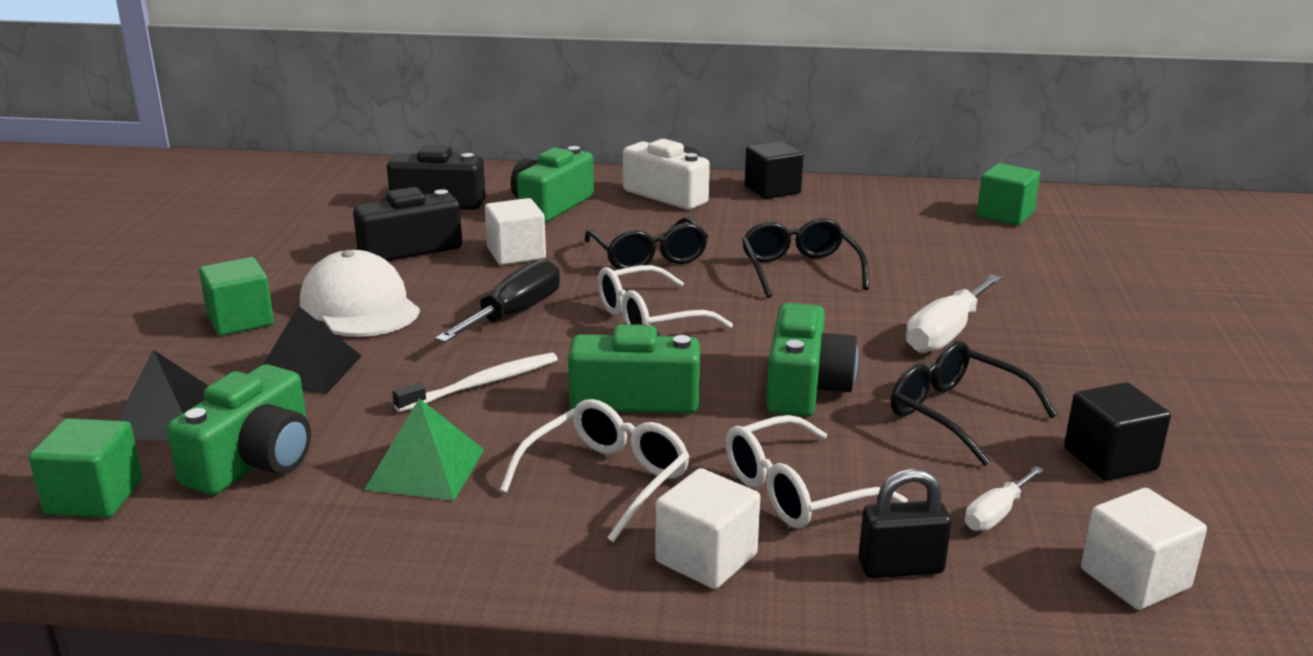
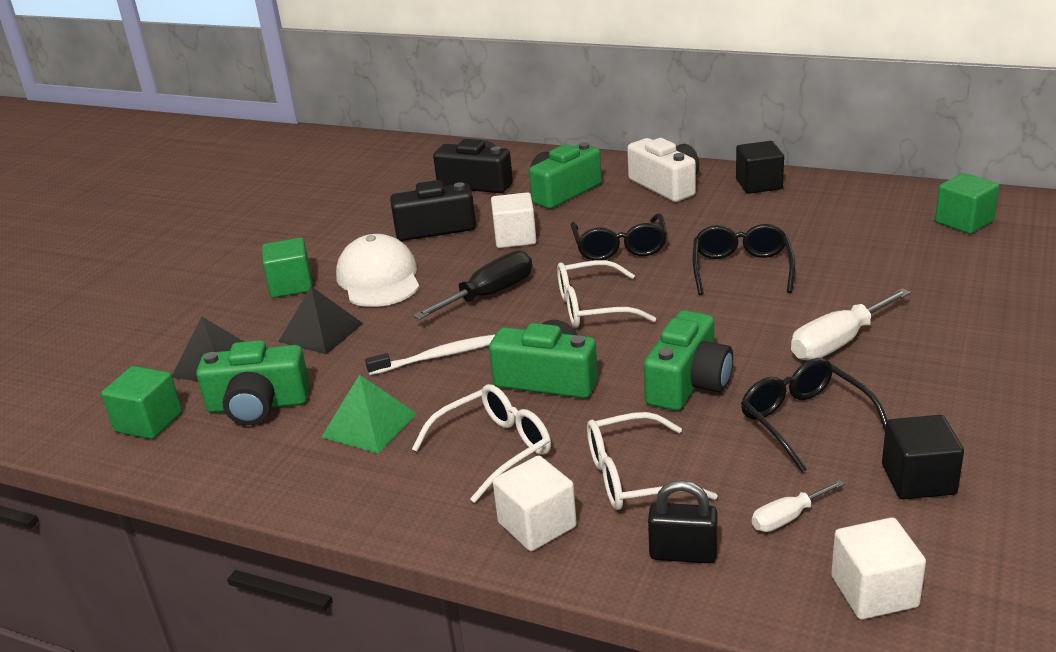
camera: 20 degrees right, 5 degrees up
(254, 461) = (258, 405): green camera -> green camera turned 45 degrees clockwise

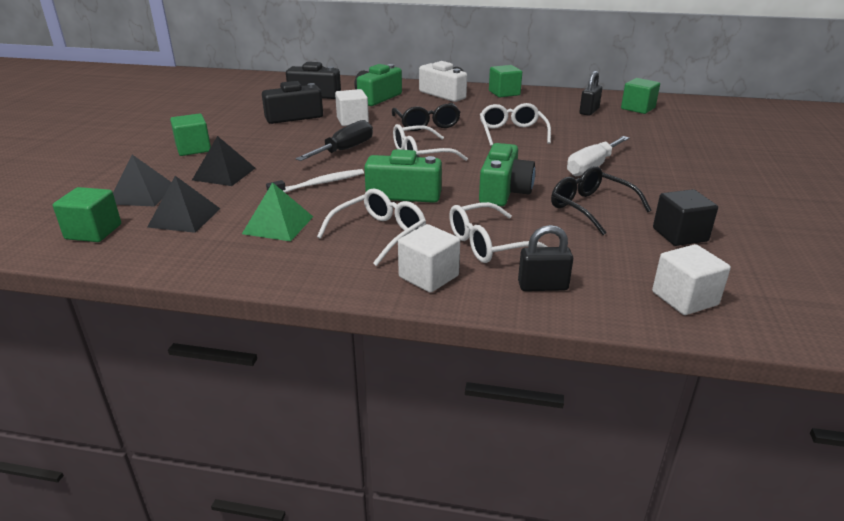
camera: 15 degrees left, 0 degrees up
(258, 405) = (184, 217): green camera -> black pyramid
(379, 279) = (260, 144): white cap -> none
(741, 269) = (512, 133): black glasses -> white glasses
(759, 184) = (504, 93): black cube -> green cube
(787, 518) = (605, 261): white screwdriver -> none
(880, 226) = (589, 111): none -> black padlock

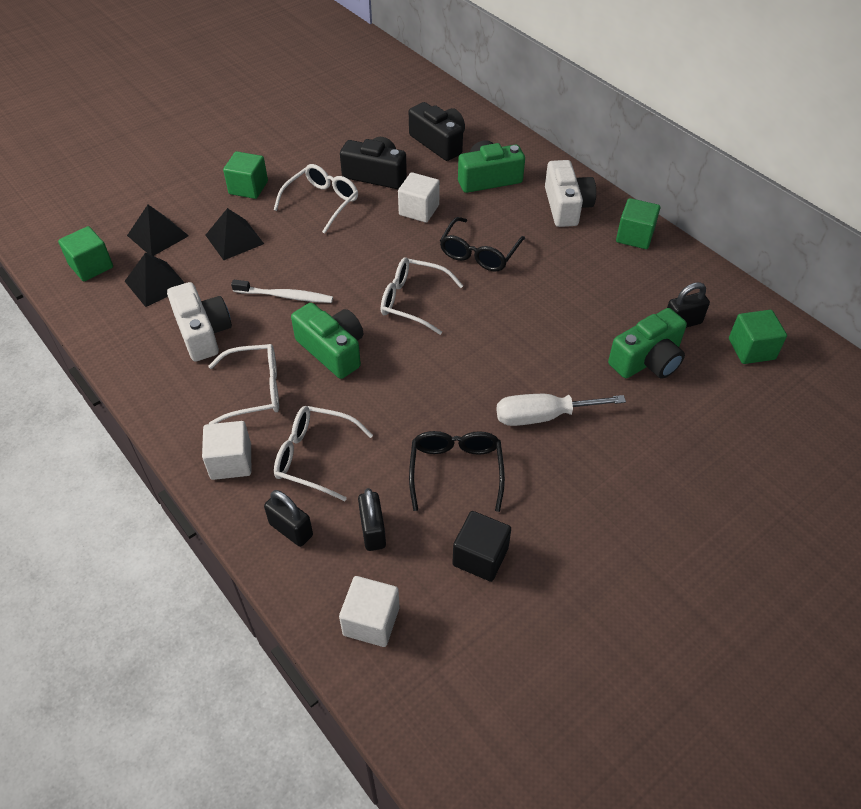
camera: 40 degrees right, 20 degrees up
(278, 225) = (203, 332): green pyramid -> white camera
(345, 150) = (358, 256): black screwdriver -> none
(504, 191) = (413, 399): green camera -> green camera (647, 360)
(512, 133) = (542, 315): white glasses -> white glasses (322, 202)
(597, 257) = (373, 531): none -> black padlock

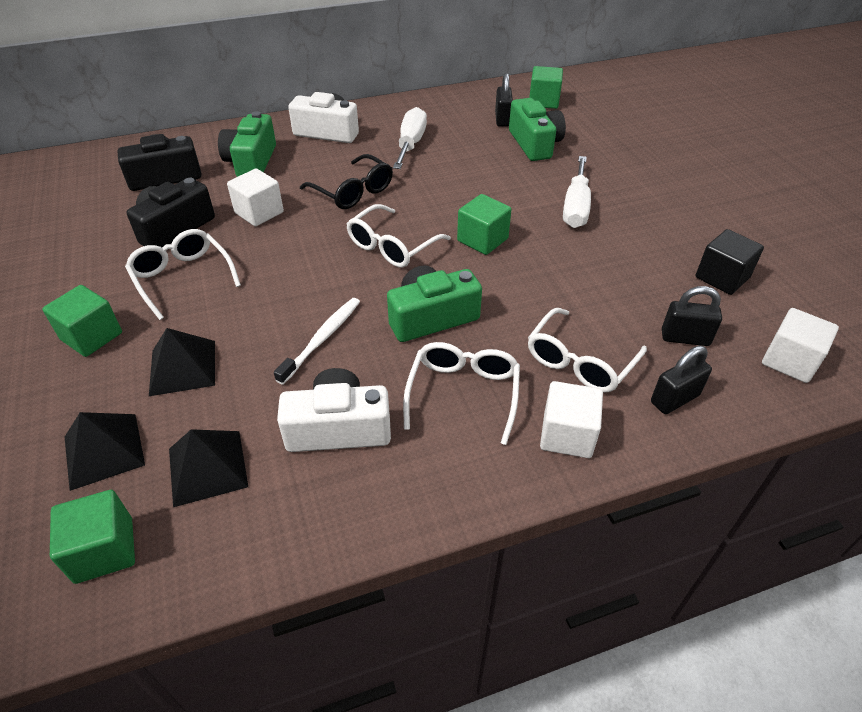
camera: 70 degrees left, 5 degrees down
(456, 470) = (623, 269): black glasses -> none
(583, 267) = (410, 144): none -> white screwdriver
(634, 236) = (392, 112): green cube -> green cube (482, 240)

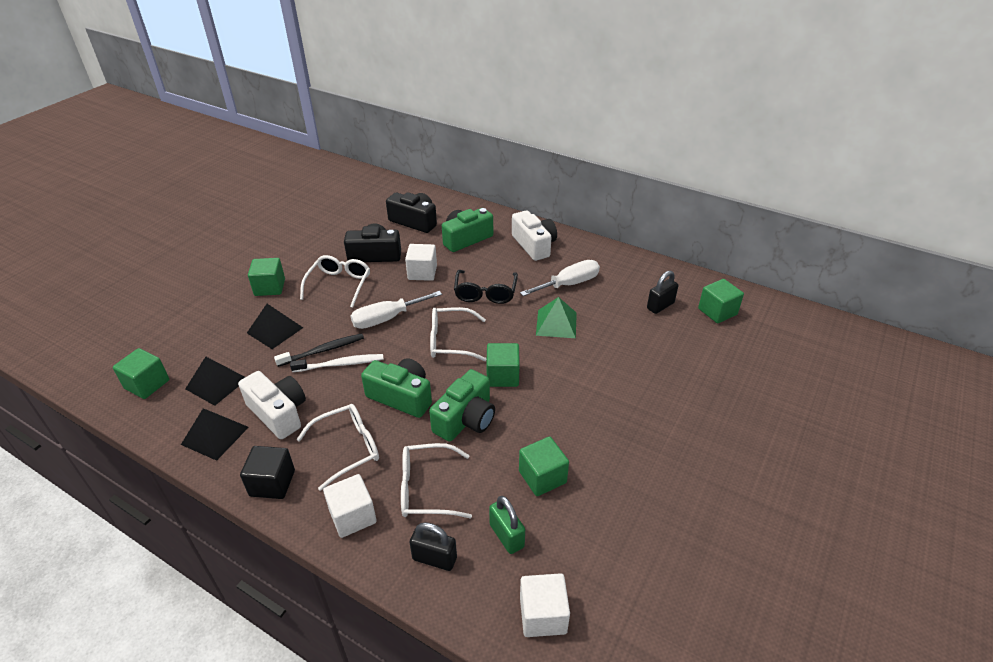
camera: 50 degrees right, 5 degrees down
(104, 450) = (202, 343): black pyramid -> black pyramid (215, 435)
(279, 342) = (323, 350): none -> black toothbrush
(453, 177) = (556, 323): none -> green pyramid
(535, 144) = (650, 338): green camera -> green camera (466, 419)
(576, 207) = (596, 401): white screwdriver -> white screwdriver (387, 319)
(634, 282) = (542, 477): none -> green cube
(685, 338) = (506, 536): black padlock -> green padlock
(722, 277) = (605, 527): black cube -> black cube (272, 483)

